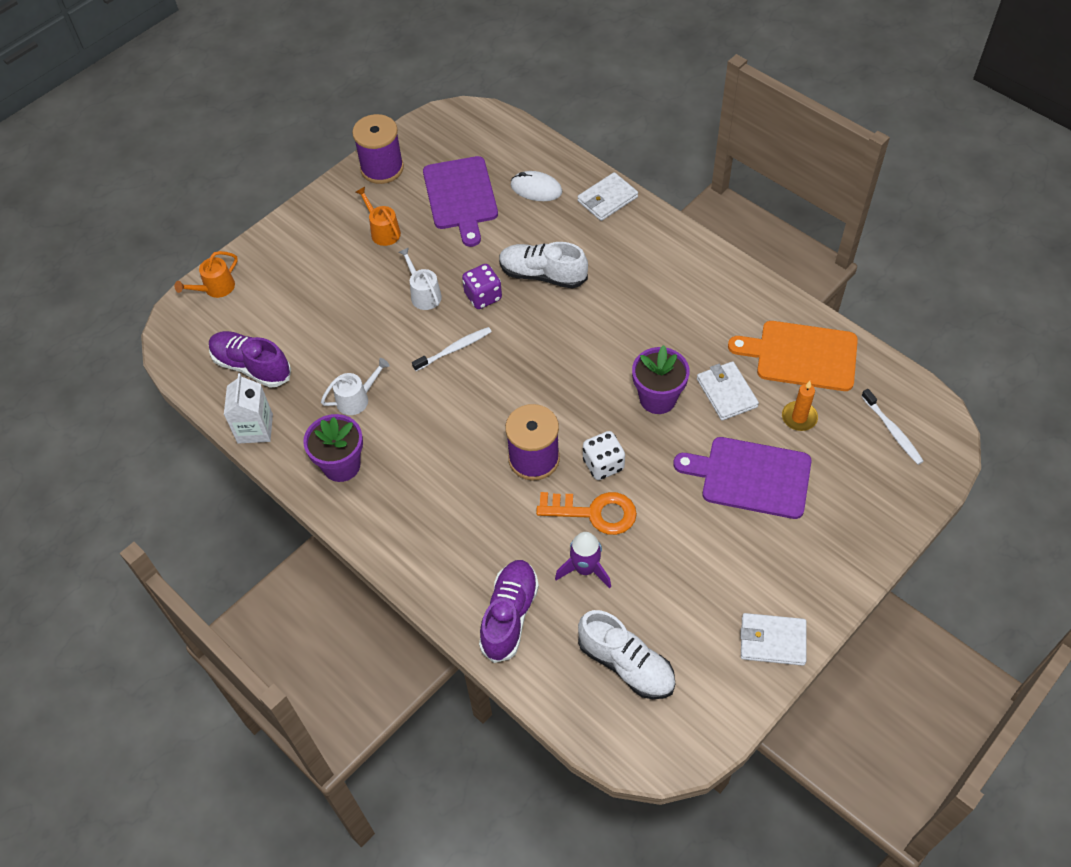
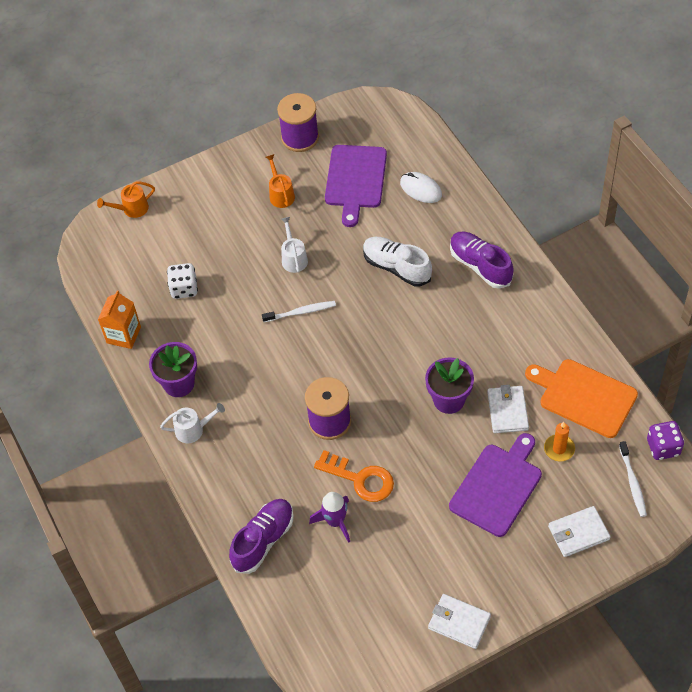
camera: 20 degrees right, 0 degrees up
(252, 366) = (138, 283): purple shoe -> purple shoe (480, 266)
(255, 428) = (123, 335): white carton -> orange carton
(357, 399) = (209, 332): white watering can -> white watering can (193, 429)
(483, 296) = (341, 273): purple dice -> purple dice (663, 447)
(603, 464) = (383, 442): white dice -> white dice (184, 289)
(607, 199) = (477, 214): white wallet -> white wallet (578, 533)
(626, 664) = (337, 605): white shoe -> none
(750, 477) = (497, 487): purple cutting board -> purple cutting board turned 90 degrees clockwise

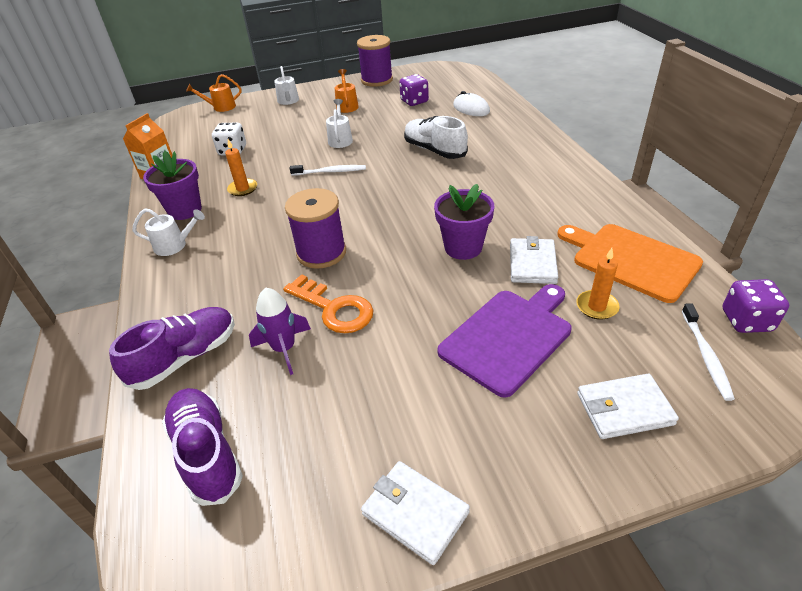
camera: 10 degrees right, 15 degrees down
(208, 190) = (288, 101): none -> white watering can
(222, 347) = (243, 189): none -> orange candle
(355, 180) = (414, 101): purple cutting board -> purple dice
(480, 266) = (518, 154): purple shoe -> purple shoe (207, 453)

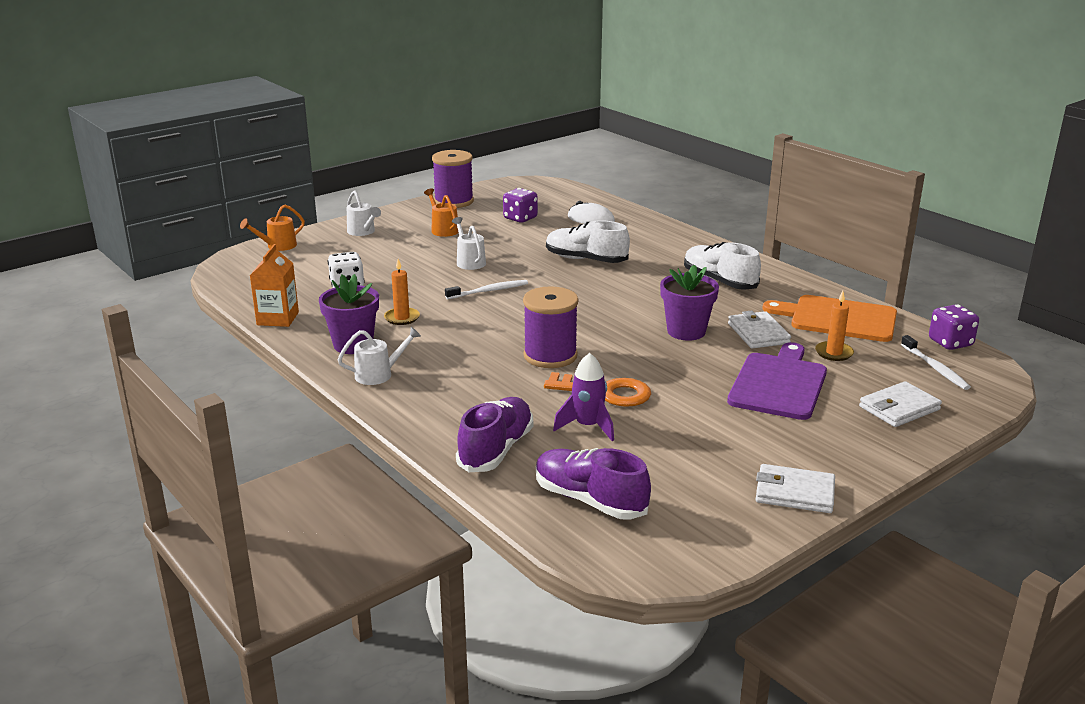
camera: 25 degrees left, 15 degrees down
(537, 192) = (719, 281): none -> white shoe

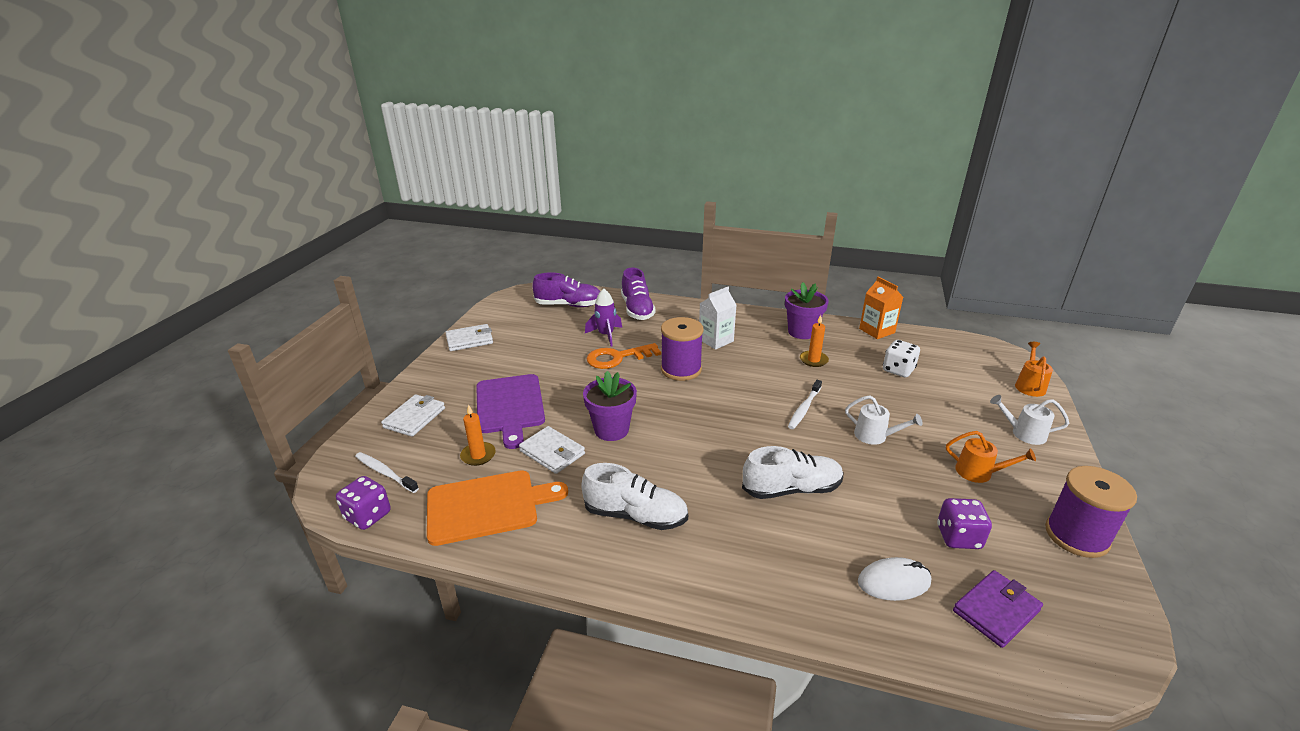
camera: 145 degrees right, 5 degrees up
(379, 374) = (754, 322): white watering can -> none
(463, 370) = (716, 340): none -> white carton
(555, 201) = (996, 611): none -> purple wallet

